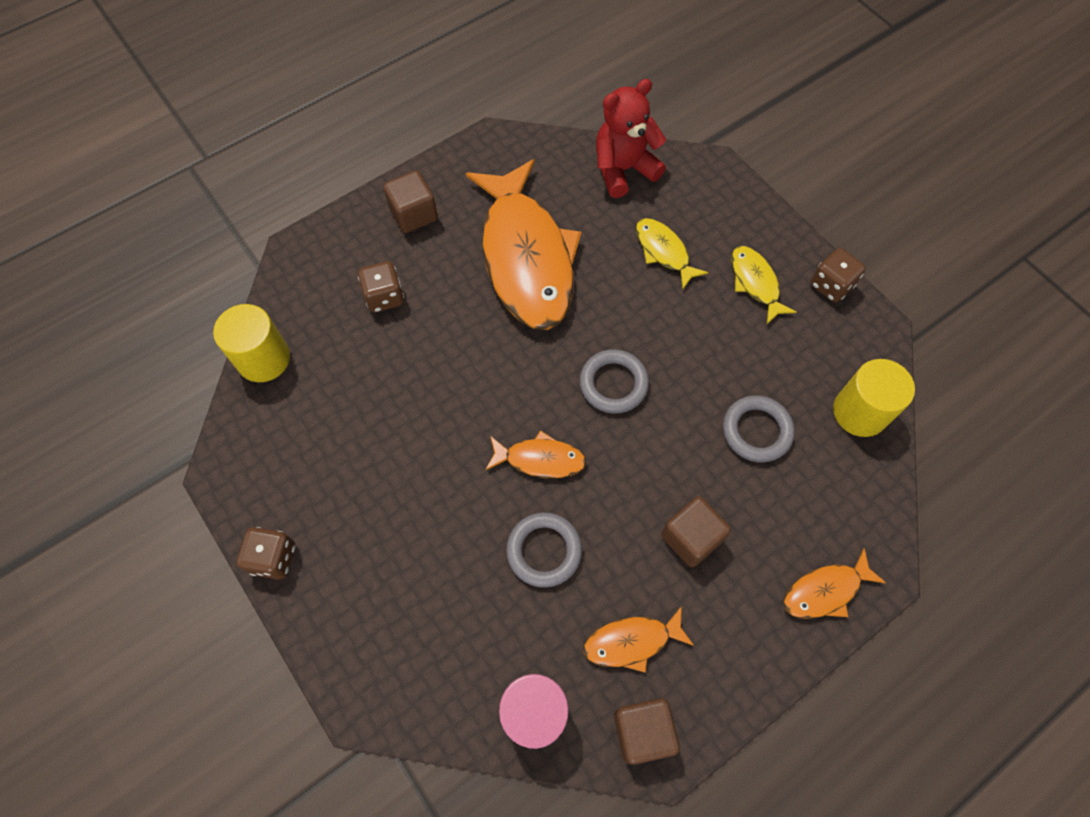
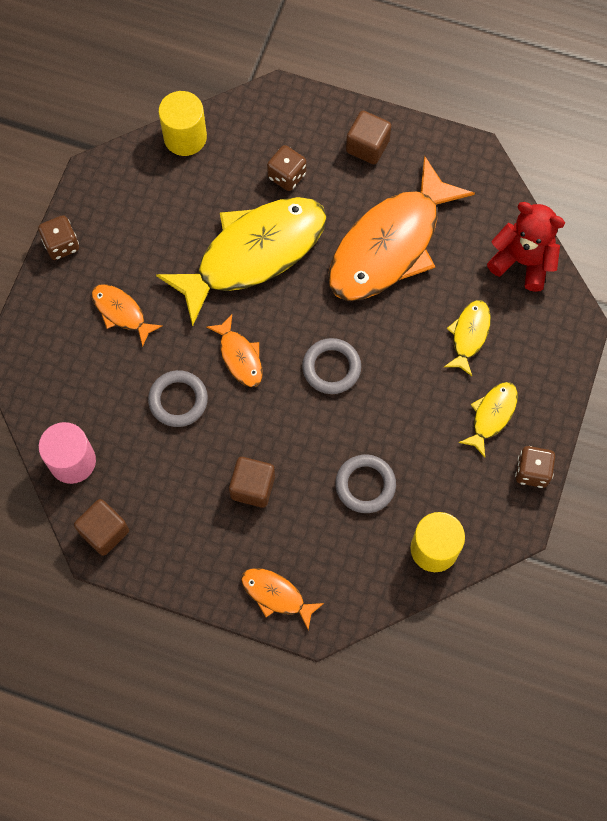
camera: 55 degrees right, 5 degrees up
(440, 377) = (253, 254): none -> yellow fish
(632, 642) = (156, 491): orange fish -> orange fish (121, 312)

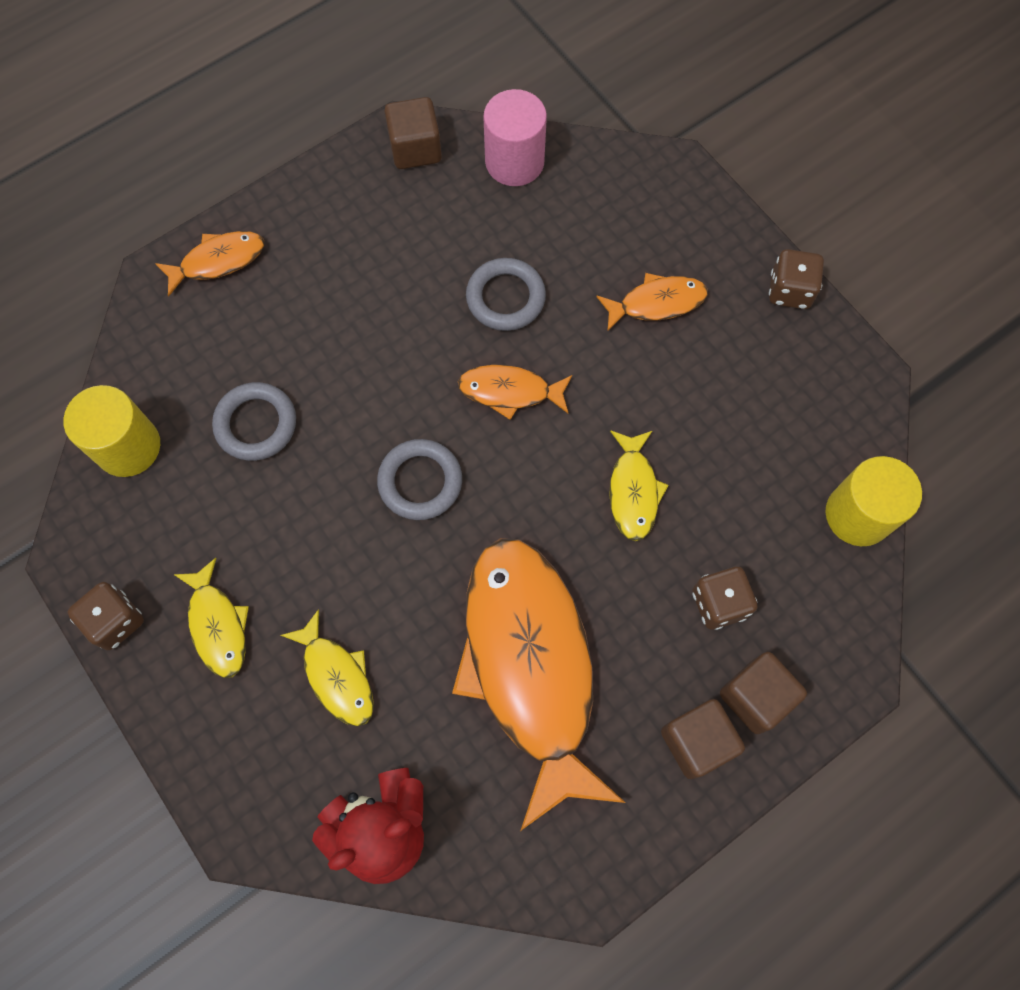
camera: 125 degrees right, 0 degrees up
(252, 487) = (348, 310): brown cube -> brown cube (755, 696)
(253, 254) = (633, 491): yellow fish -> yellow fish, size x0.44

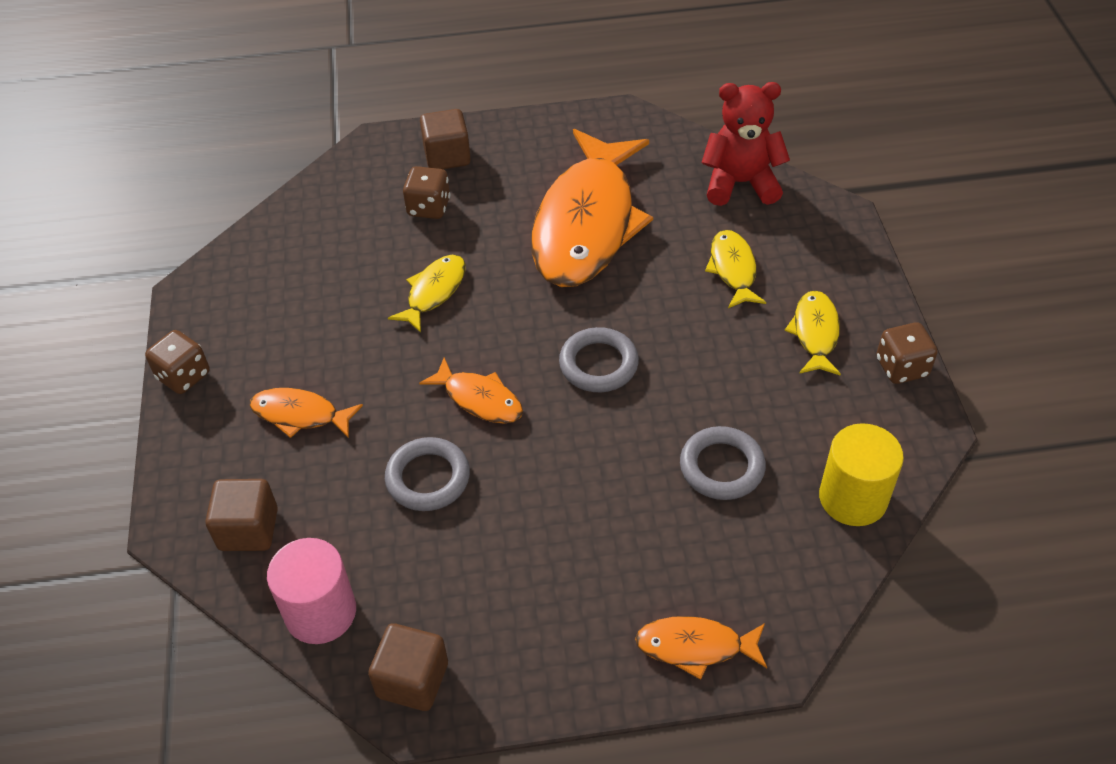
camera: 150 degrees left, 20 degrees down
(696, 741) = (503, 150): brown cube -> brown cube (248, 529)
(858, 514) = (287, 216): yellow cylinder -> none

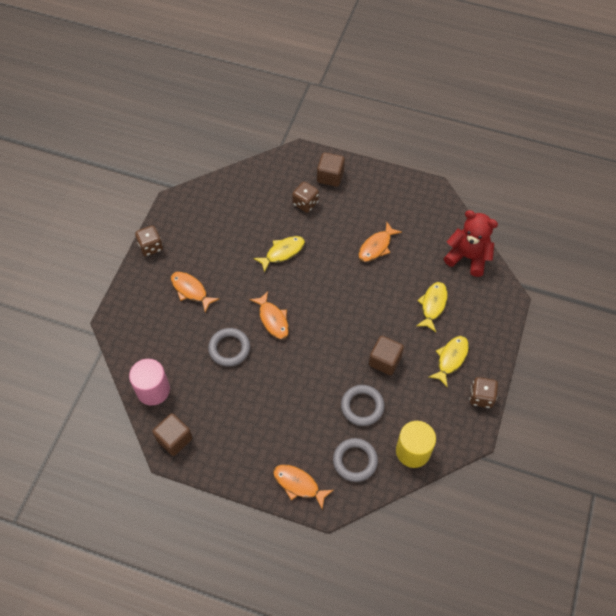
camera: 25 degrees right, 10 degrees up
(248, 529) = (142, 337): brown cube -> brown cube (385, 361)
(587, 223) = (376, 246): orange fish -> orange fish, size x0.44
(598, 364) = (337, 327): grey ring -> grey ring (355, 461)

